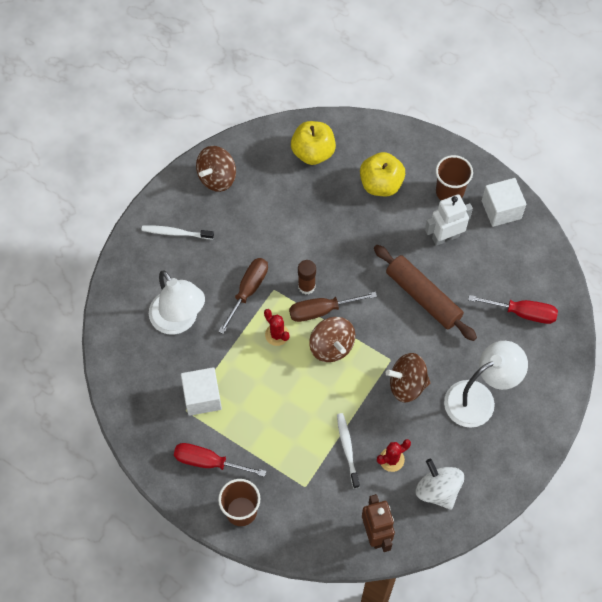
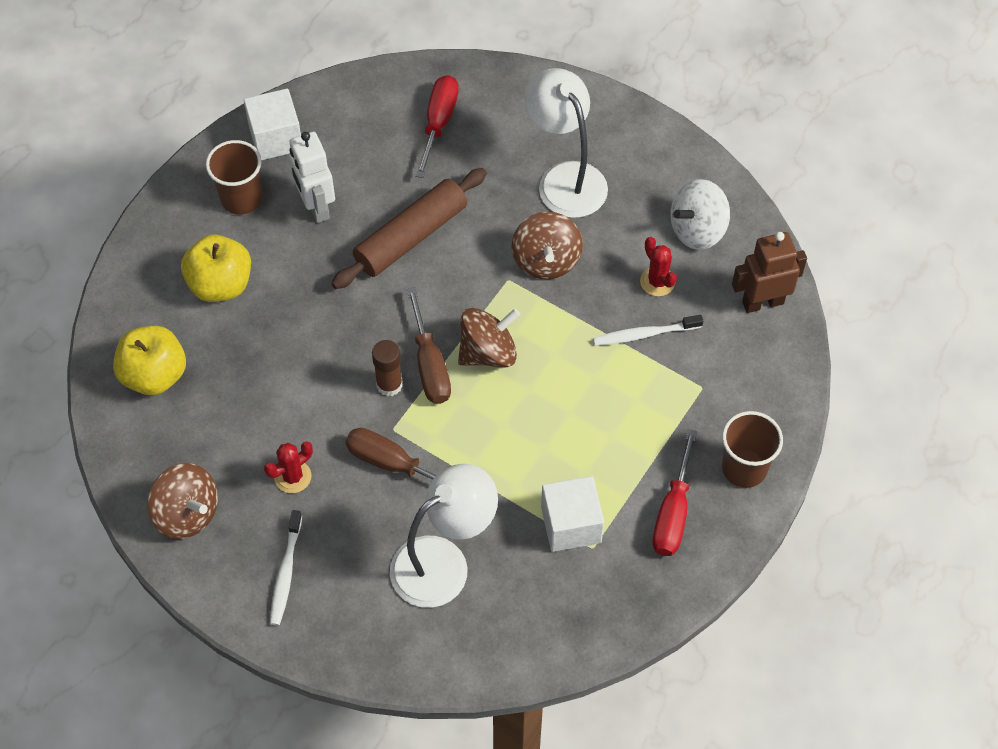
camera: 90 degrees left, 5 degrees down
(277, 334) = (468, 424): red cactus -> red cactus (292, 477)

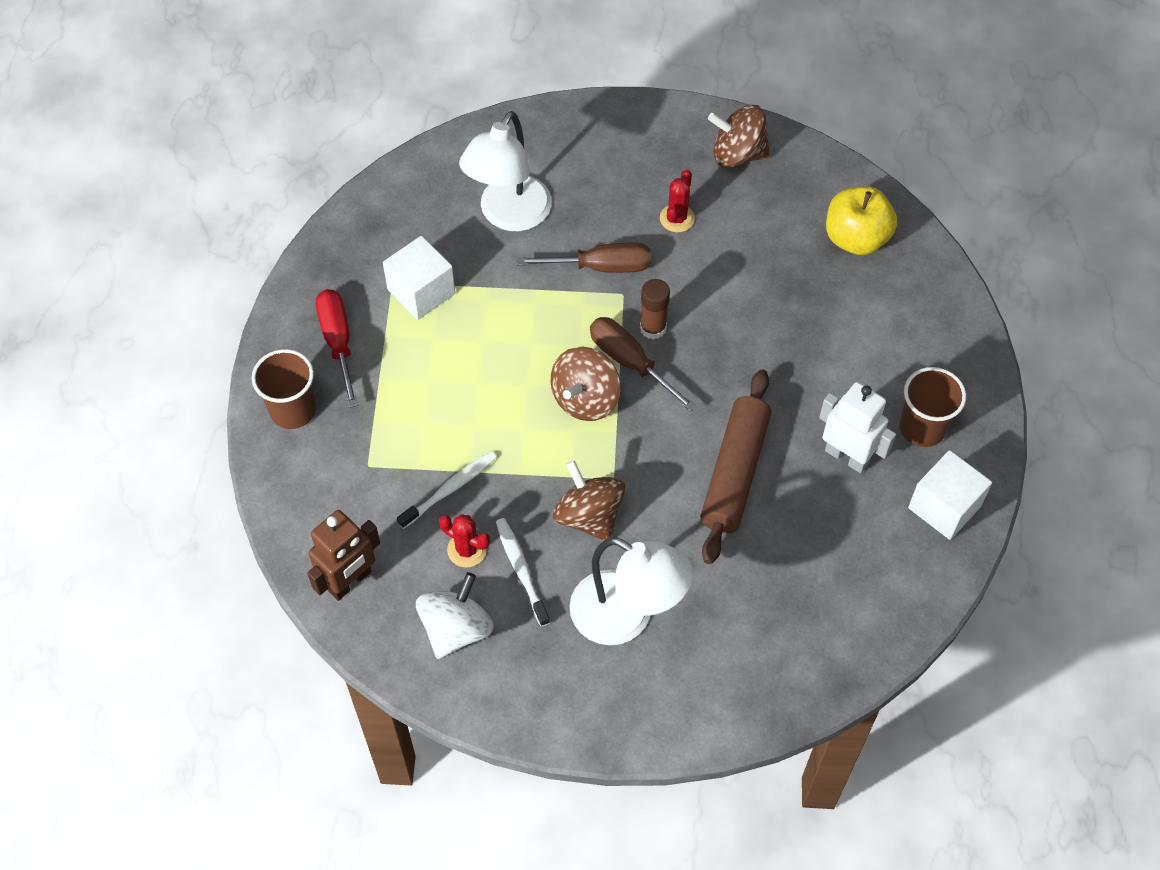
camera: 150 degrees right, 0 degrees up
(220, 284) = (869, 339): yellow apple -> none
(286, 573) = (627, 151): white toothbrush -> white toothbrush (521, 570)
(438, 123) = (798, 612): red screwdriver -> none

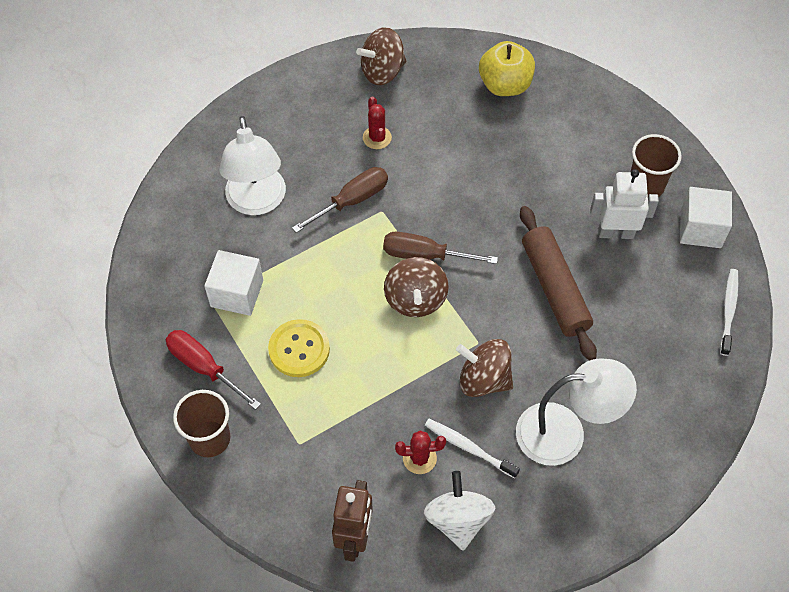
camera: 35 degrees left, 0 degrees up
(437, 379) = (299, 349): none -> yellow button
(450, 489) = (372, 423): white toothbrush -> white toothbrush (728, 310)
(653, 328) = (421, 222): brown glue stick -> none

